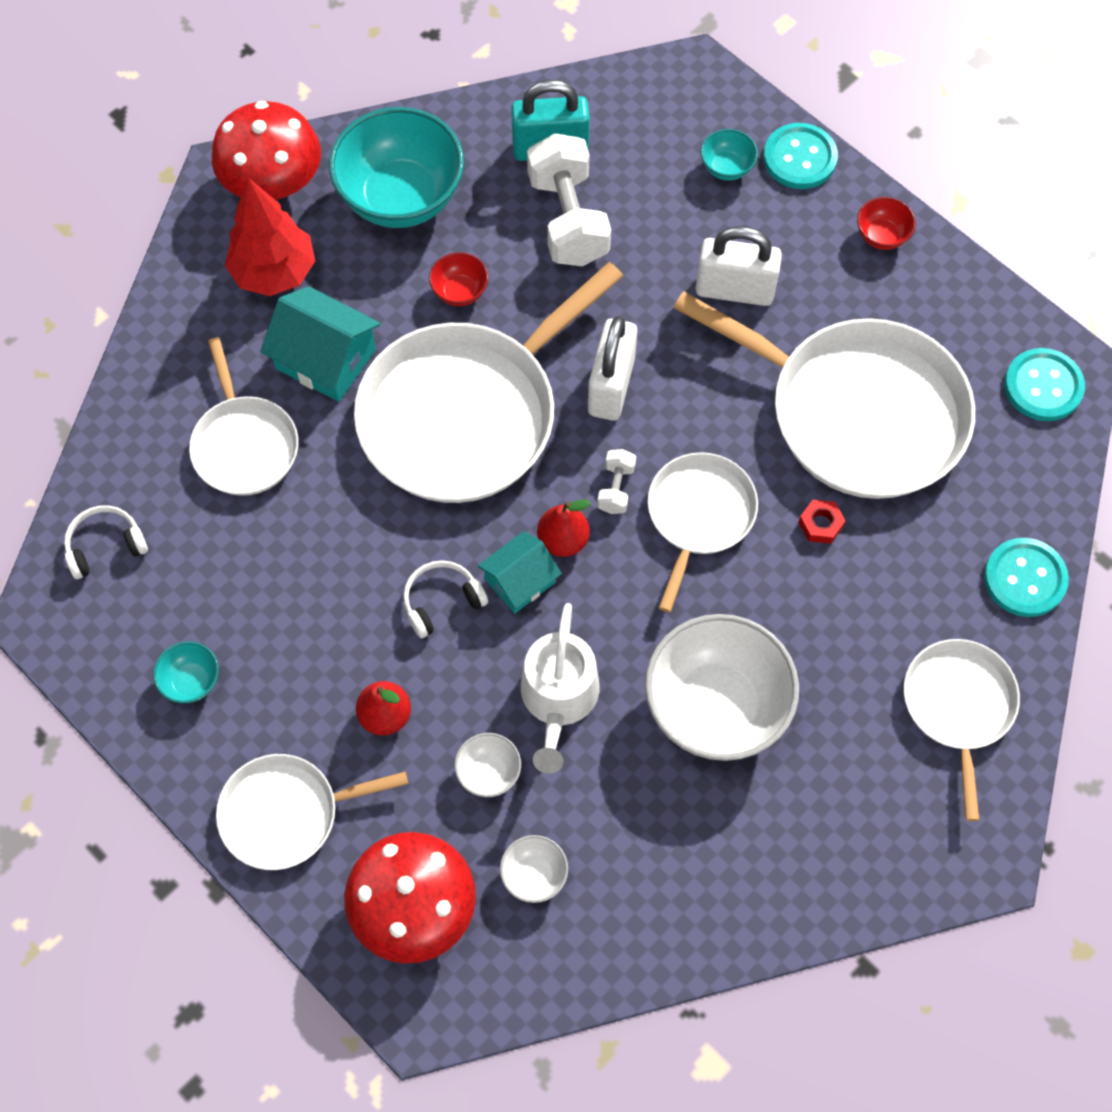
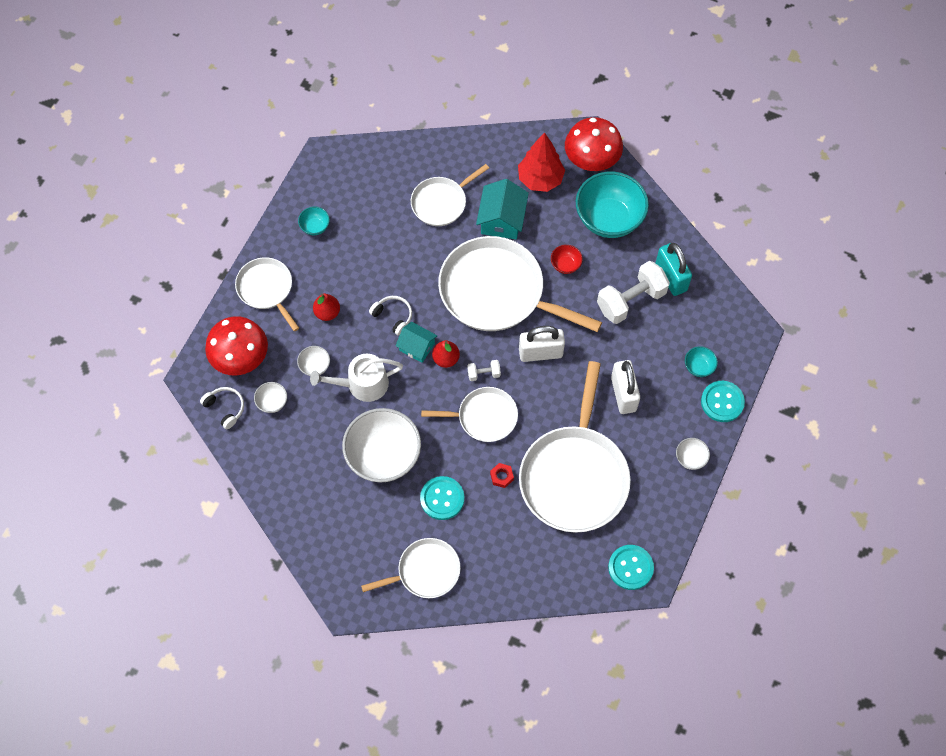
camera: 70 degrees right, 0 degrees up
(105, 545) = (368, 166): white headphones -> white headphones (225, 408)
(881, 236) = (690, 458): red bowl -> white bowl
(1025, 579) = (510, 586): turquoise button -> turquoise button (442, 498)

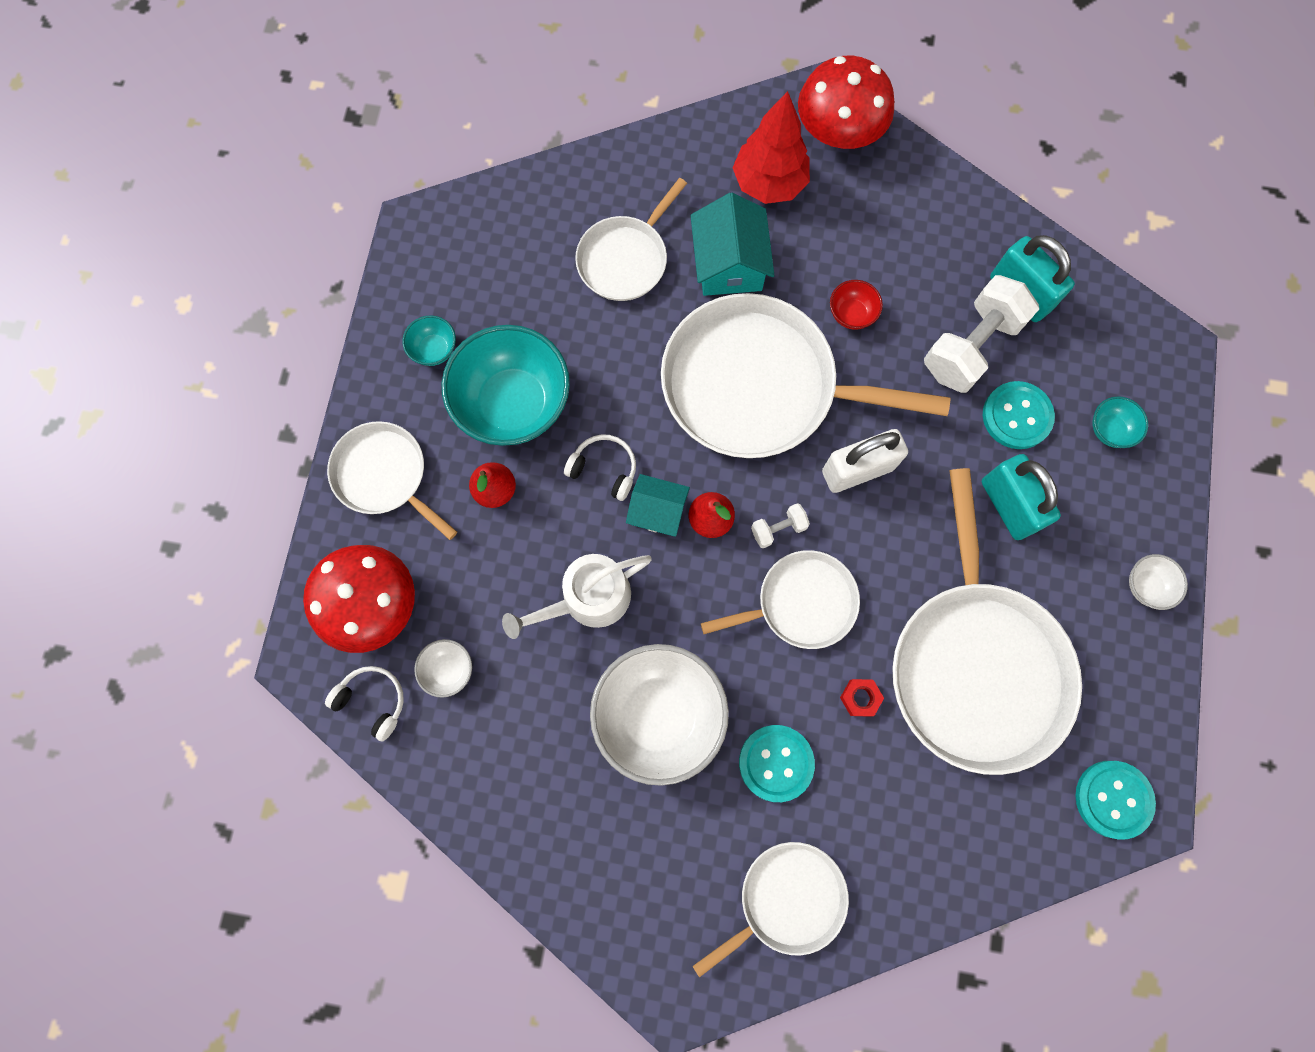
camera: 15 degrees left, 10 degrees up
(315, 366) = (501, 588): white bowl -> none
(609, 219) = (895, 222): turquoise bowl -> turquoise bowl (514, 404)
(623, 394) = (1008, 505): white padlock -> turquoise padlock
(722, 402) = (1164, 478): turquoise button -> turquoise button (1016, 416)

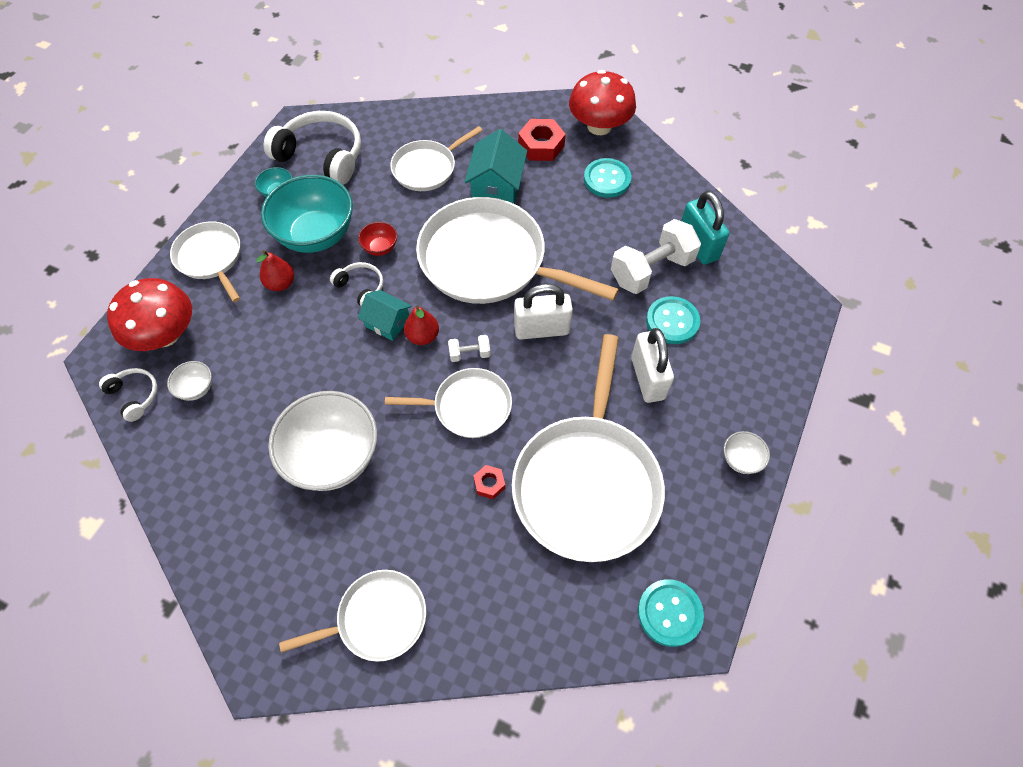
camera: 15 degrees right, 15 degrees down
(472, 274) = (322, 156): none -> white headphones
(588, 598) = (315, 366): white watering can -> none
(769, 183) = (541, 145): red tree -> red nut
(776, 763) = (407, 513): turquoise button -> turquoise button (607, 179)
(851, 314) = (571, 232): red bowl -> red bowl (380, 248)
(1008, 505) = (648, 378): turquoise padlock -> white padlock
(1109, 430) = (741, 346): turquoise bowl -> none

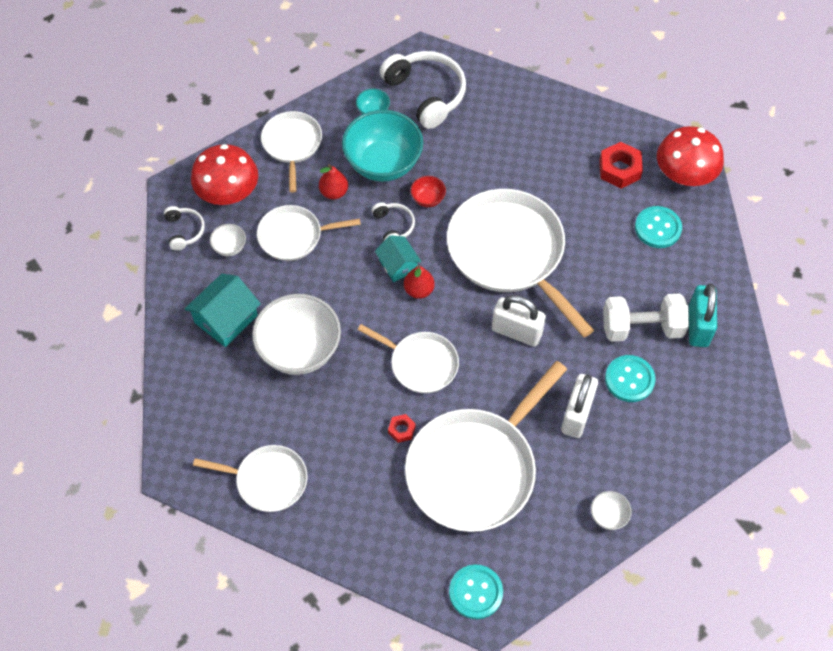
camera: 30 degrees right, 0 degrees up
(427, 168) = (507, 145): white pan -> white pan (294, 236)
(469, 354) = (447, 323): white dumbbell -> none
(496, 185) = (557, 188): turquoise house -> turquoise house (226, 319)

